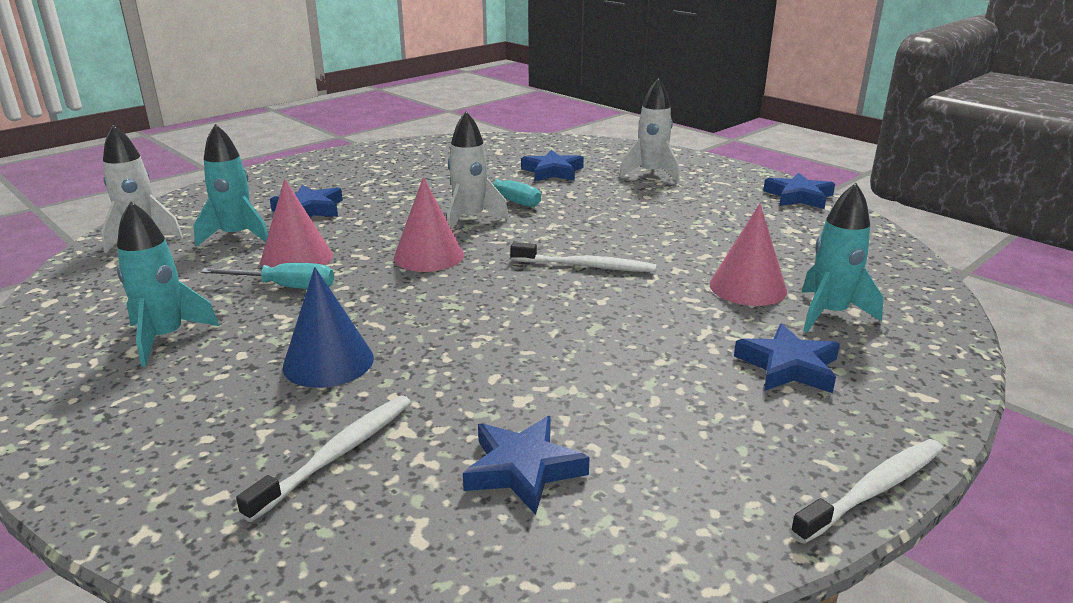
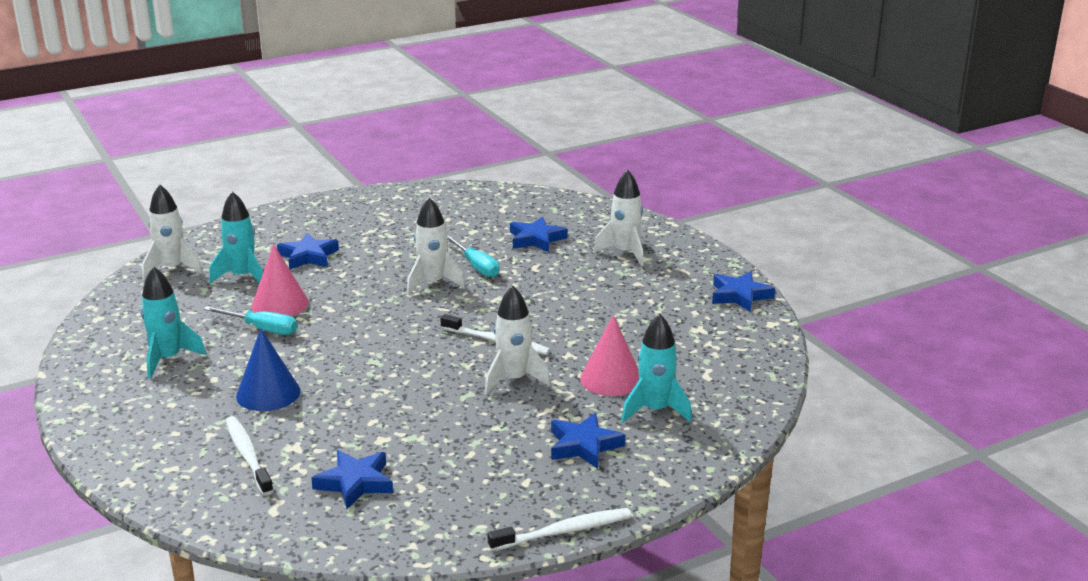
camera: 15 degrees right, 0 degrees up
(337, 455) = (248, 456): white toothbrush -> white toothbrush turned 75 degrees counterclockwise
(428, 256) = (380, 315): pink cone -> none
(638, 303) = (513, 380): none -> white rocket

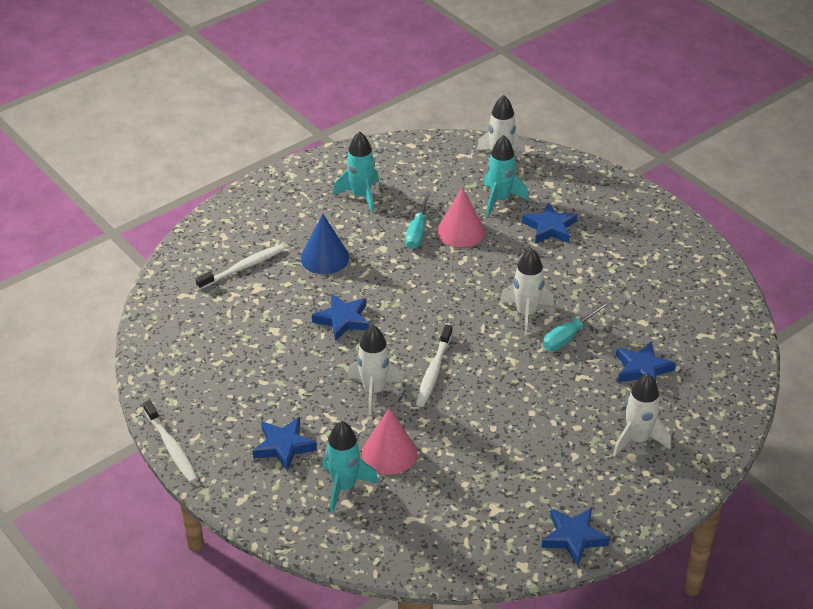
camera: 80 degrees right, 15 degrees up
(355, 483) = (217, 327): blue star -> blue star (343, 320)

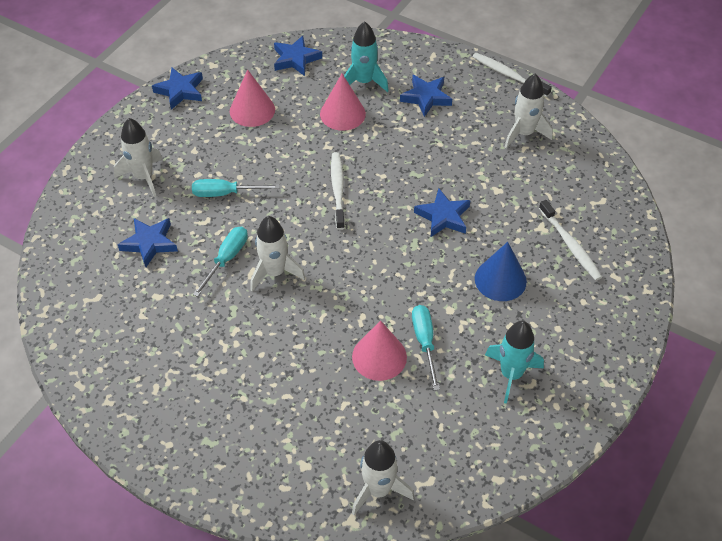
camera: 160 degrees right, 10 degrees up
(243, 268) = (570, 245): white toothbrush -> white toothbrush turned 60 degrees counterclockwise
(374, 391) = (380, 159): white rocket -> white rocket (524, 133)
(492, 486) = (252, 110): none -> pink cone
(500, 199) = (354, 418): turquoise rocket -> none
(550, 228) = (283, 392): blue star -> blue star (296, 59)
(552, 398) = (225, 193): none -> turquoise screwdriver

